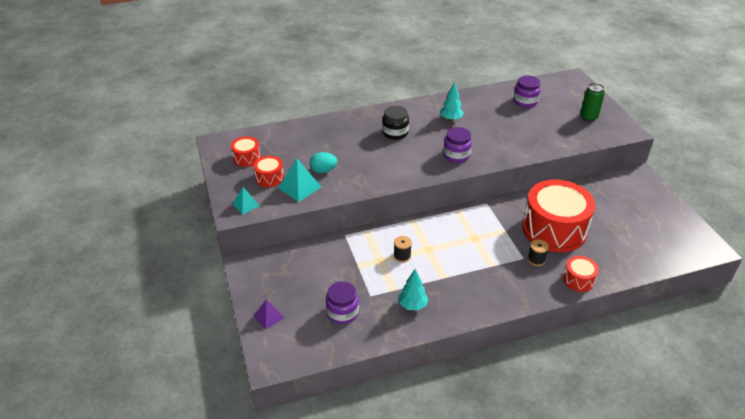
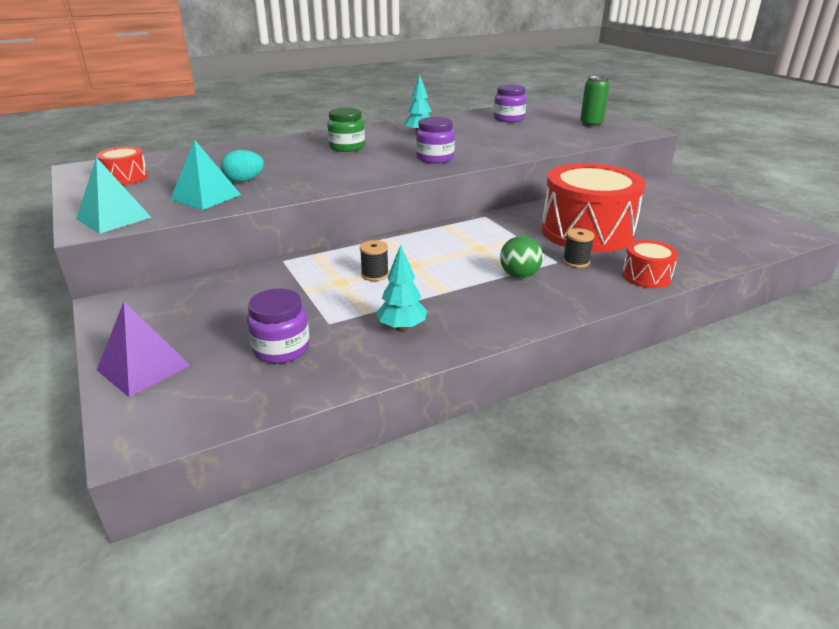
camera: 10 degrees left, 10 degrees down
(246, 205) = (114, 218): turquoise pyramid -> turquoise pyramid, size x1.58
(269, 178) = (159, 192): red drum -> none
(269, 316) = (144, 367): purple pyramid -> purple pyramid, size x1.58
(395, 133) = (347, 147): black jar -> green jar
(494, 268) = (519, 275): none -> green ball

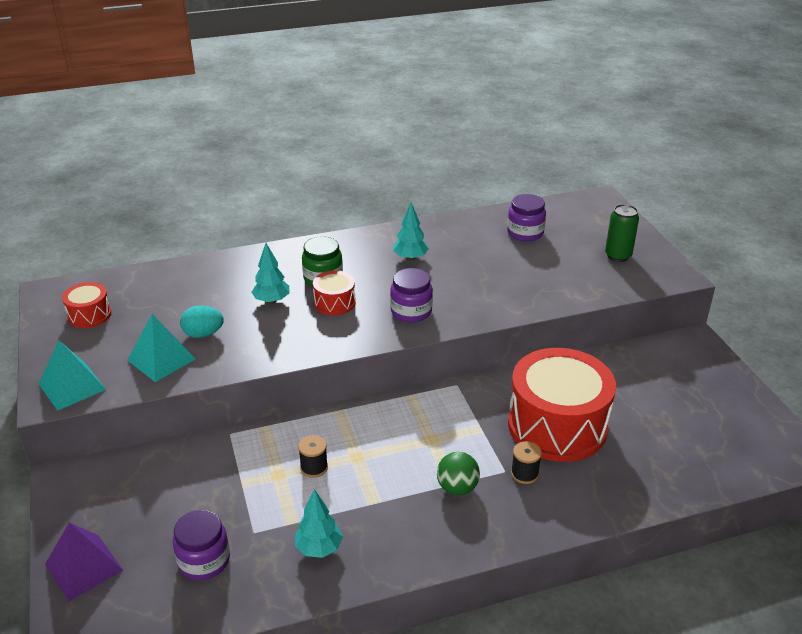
camera: 10 degrees right, 5 degrees up
(304, 160) = (272, 301): none -> turquoise tree
(646, 276) = (588, 506): red drum -> red drum (334, 303)

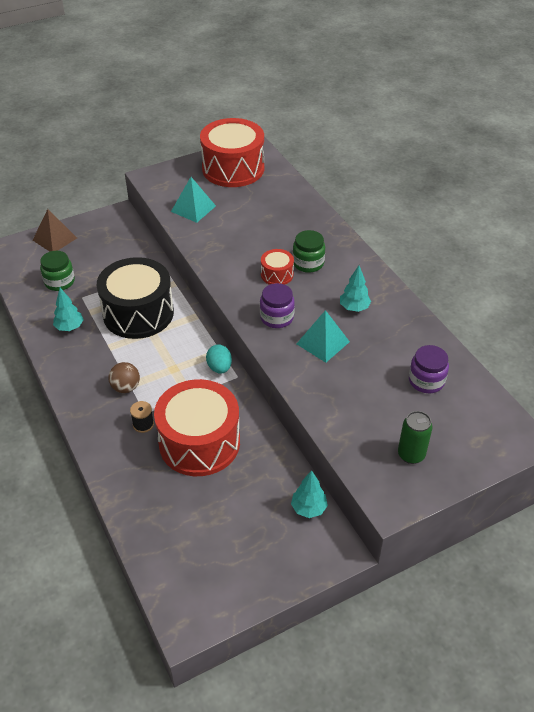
camera: 80 degrees right, 10 degrees up
(72, 386) = (161, 181): turquoise pyramid -> turquoise pyramid (323, 342)
(84, 567) = (55, 239): purple pyramid -> brown pyramid
(89, 315) = (233, 168): red drum -> red drum, size x2.20
(203, 334) = (224, 220): turquoise egg -> turquoise egg (219, 367)
(204, 560) = (59, 282): purple jar -> green jar
(272, 301) = (270, 243): turquoise tree -> turquoise tree (308, 508)
(314, 467) = (138, 313): black spool -> black drum
(457, 488) = (126, 387): green ball -> brown ball

